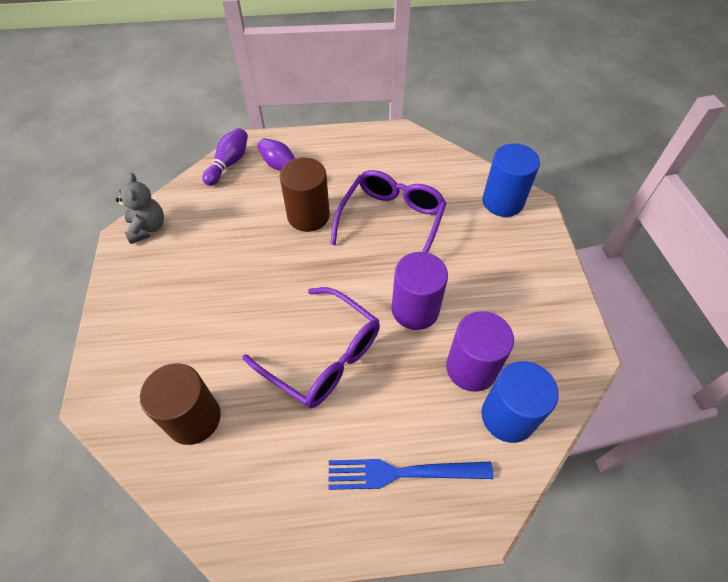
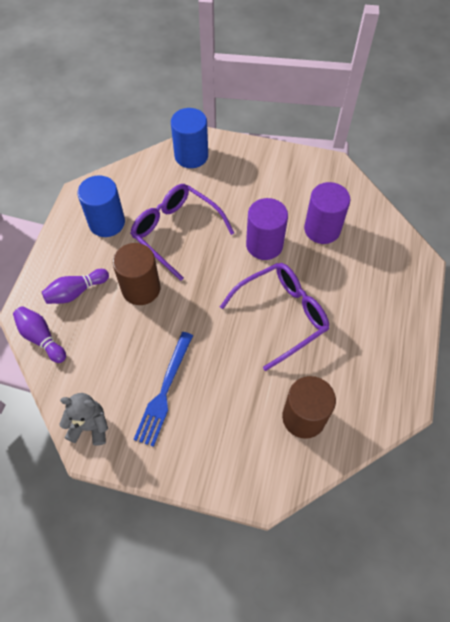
camera: 70 degrees left, 5 degrees up
(403, 473) = (382, 293): blue fork -> blue fork (164, 390)
(508, 416) = (361, 223): blue cylinder -> blue cylinder (107, 222)

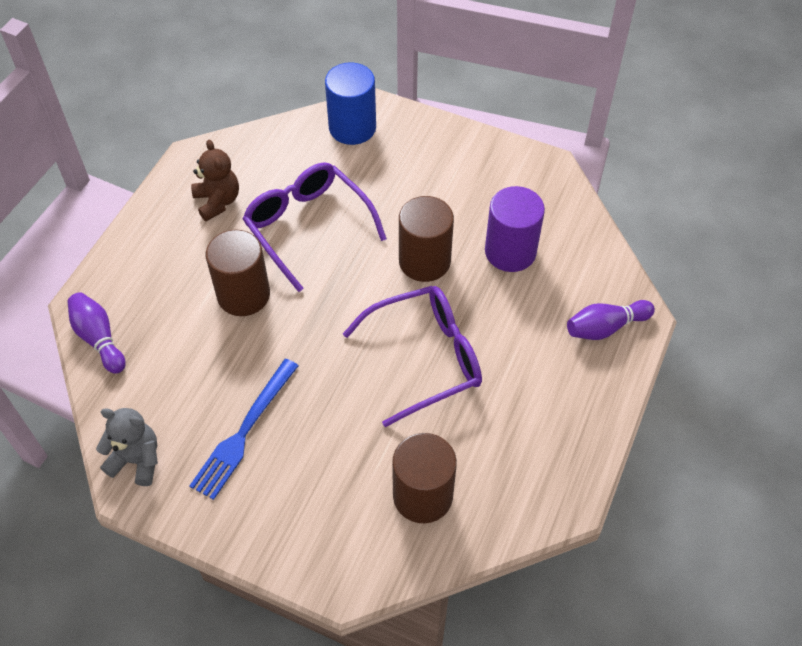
camera: 10 degrees right, 5 degrees down
(76, 292) = (156, 286): purple bowling pin -> purple bowling pin (605, 327)
(107, 222) = (217, 201): blue cylinder -> brown teddy bear
(264, 245) = (424, 261): purple cylinder -> brown cylinder

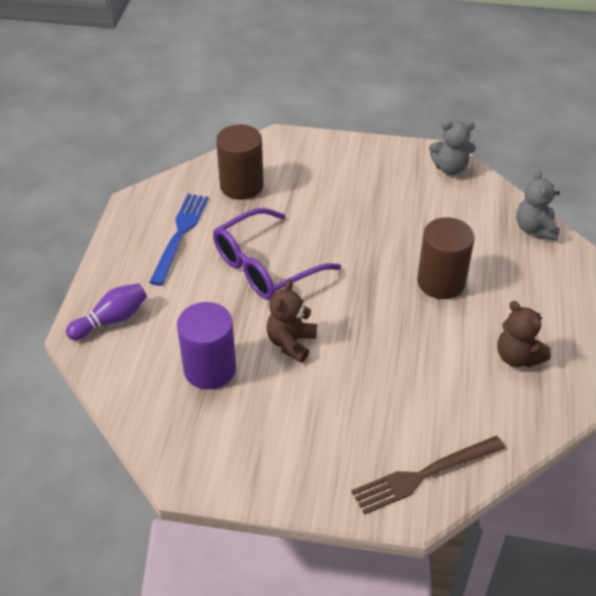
camera: 165 degrees right, 10 degrees down
(99, 338) = (535, 229): purple bowling pin -> grey teddy bear
(244, 431) = (385, 196): blue fork -> blue fork (180, 235)
(307, 227) = (416, 351): purple glasses -> none
(352, 127) = (424, 475): blue cylinder -> brown fork
(424, 261) = (291, 343): brown cylinder -> brown teddy bear

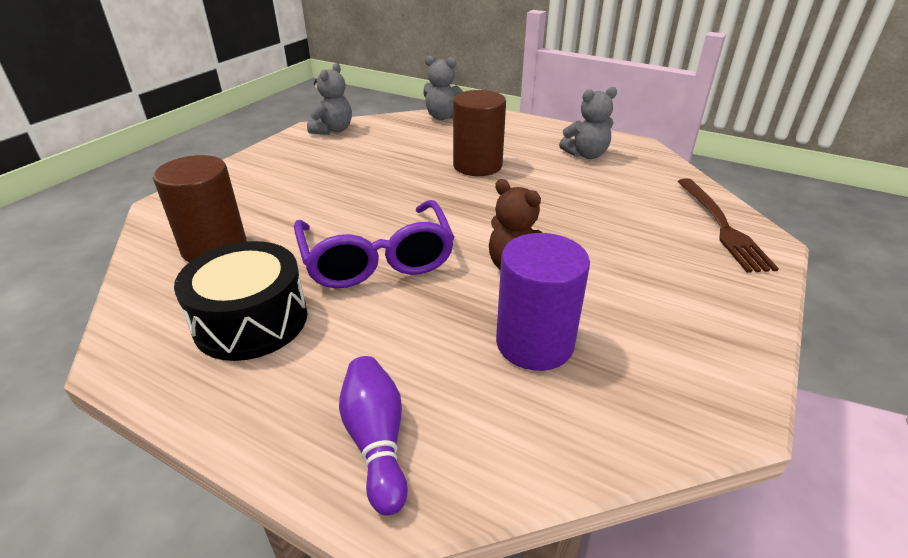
camera: 70 degrees left, 10 degrees down
(180, 235) = (251, 321): blue fork -> black drum
(517, 357) = (586, 155): brown teddy bear -> grey teddy bear

